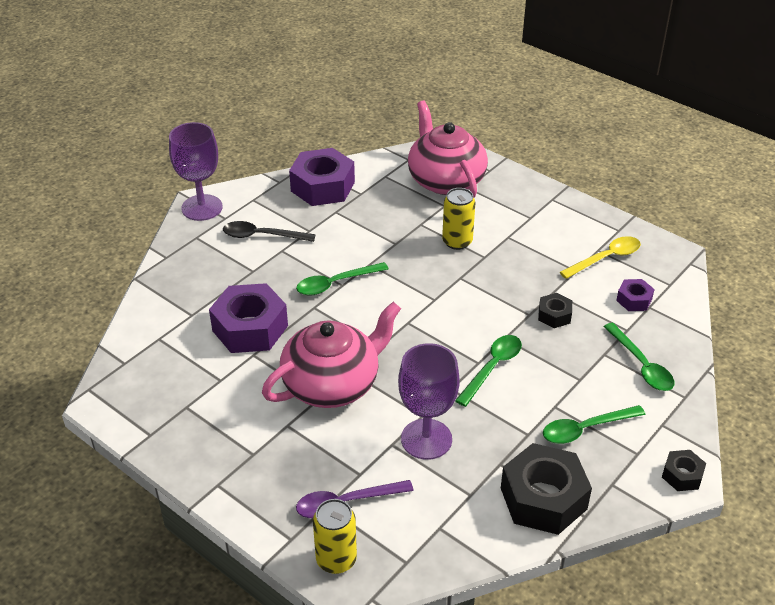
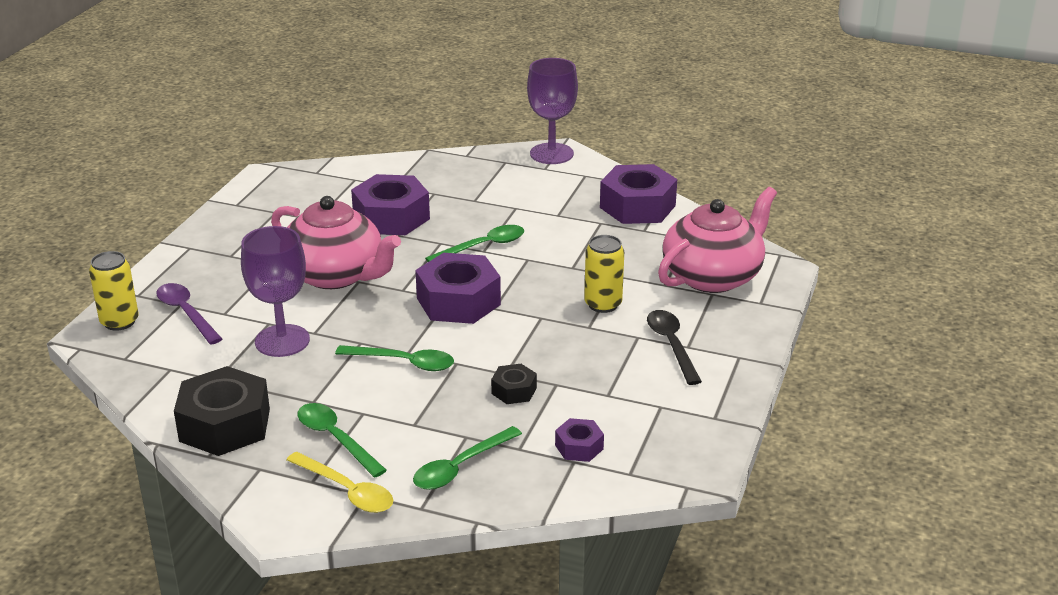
camera: 70 degrees right, 10 degrees down
(262, 236) = (530, 193): black spoon -> black spoon (671, 345)
(335, 283) = (483, 246): green spoon -> green spoon turned 105 degrees clockwise
(415, 317) = (458, 301): none -> purple nut
(606, 258) = (647, 414): yellow spoon -> yellow spoon (347, 491)
(682, 475) = (289, 518): black nut -> none

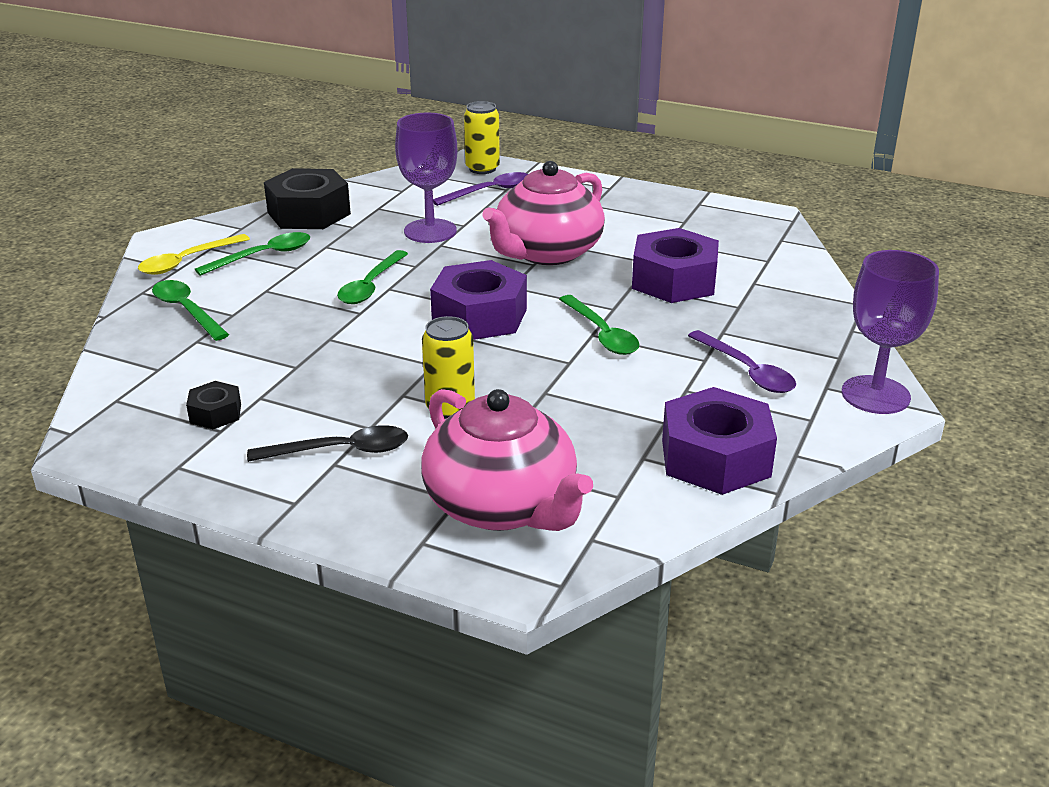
camera: 95 degrees right, 0 degrees up
(514, 391) = (294, 342): black nut -> black nut (215, 413)
(529, 193) = (746, 371): none -> purple spoon
(579, 447) = (178, 373): purple nut -> none

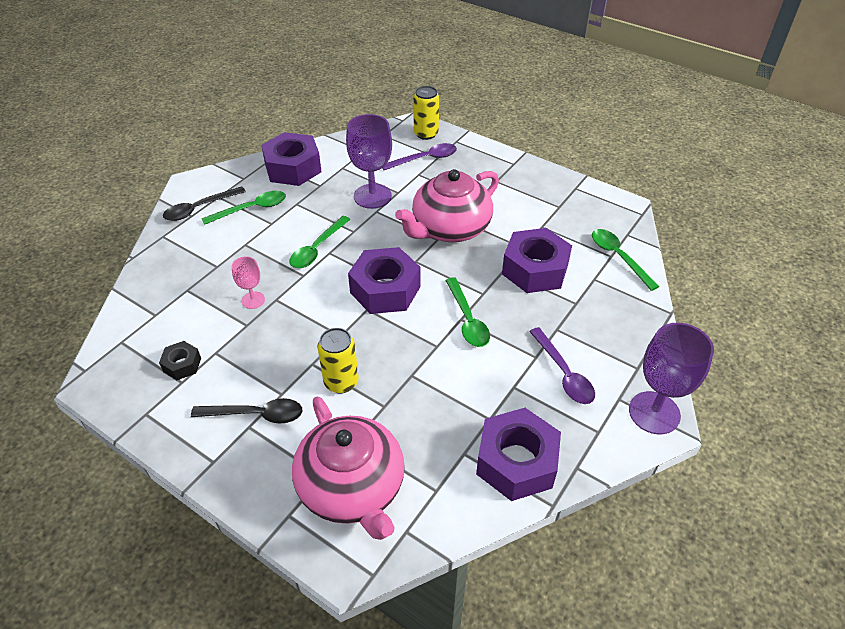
camera: 10 degrees right, 15 degrees up
(187, 261) = (199, 208): yellow spoon -> black spoon
(187, 310) = (187, 258): green spoon -> green spoon (618, 257)
(297, 342) = (253, 300): none -> pink goblet
(309, 213) = (293, 168): black nut -> purple nut

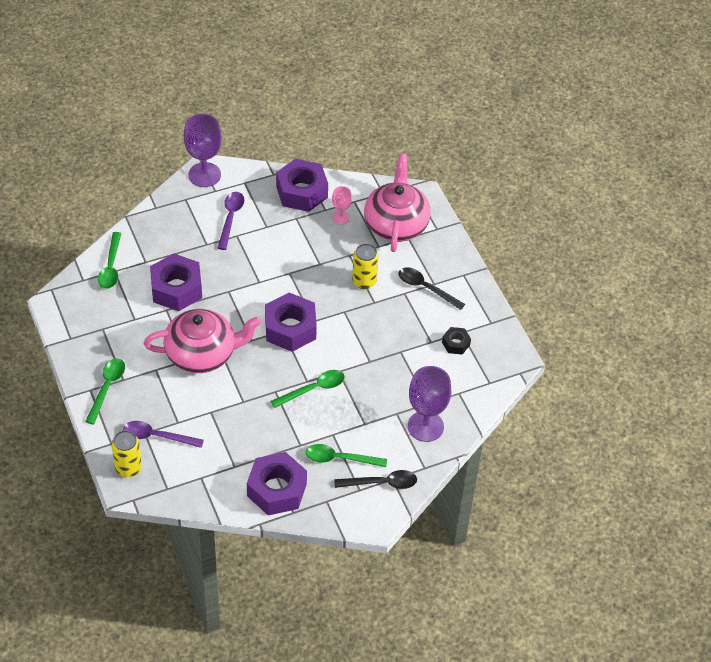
camera: 150 degrees left, 5 degrees up
(253, 300) = (385, 368): pink goblet -> pink goblet (341, 217)
(372, 196) = (234, 418): purple goblet -> purple goblet (425, 426)
(467, 320) = (255, 279): green spoon -> green spoon (107, 388)

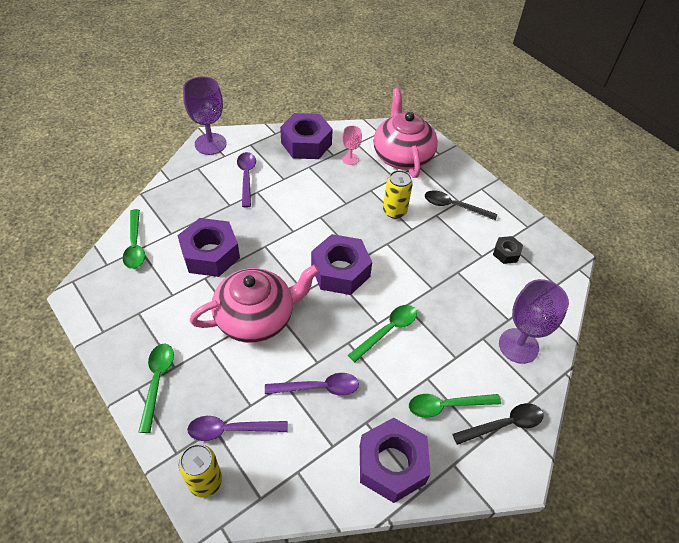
camera: 15 degrees left, 0 degrees up
(237, 421) = (318, 388): none -> purple spoon

